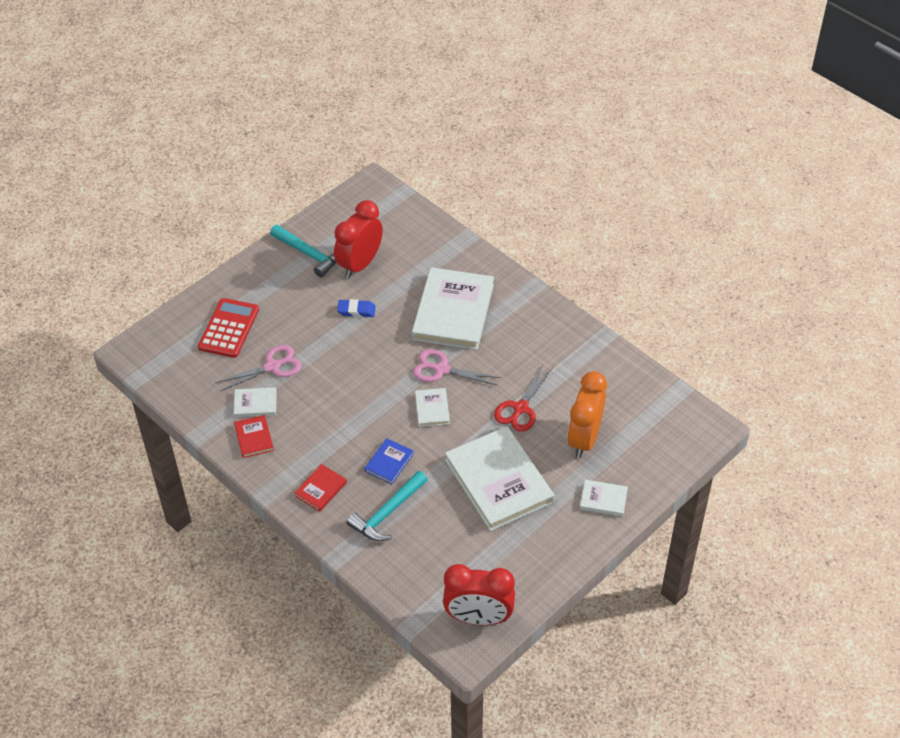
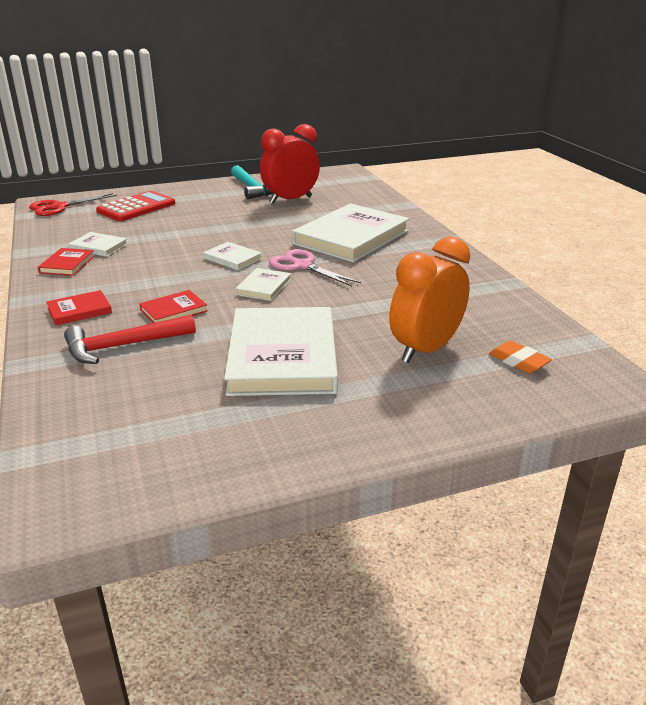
camera: 25 degrees right, 20 degrees down
(272, 366) = (144, 231): pink scissors -> none
(356, 310) = (258, 220): blue eraser -> none
(387, 513) = (123, 346): turquoise hammer -> red hammer
(389, 462) = (173, 310): blue book -> red book
(478, 618) = (112, 480): red clock -> none
(520, 408) = (364, 309): red scissors -> red scissors (59, 207)
(603, 499) = (410, 410): white book -> white book (232, 258)
(645, 428) = (518, 361): none -> orange eraser

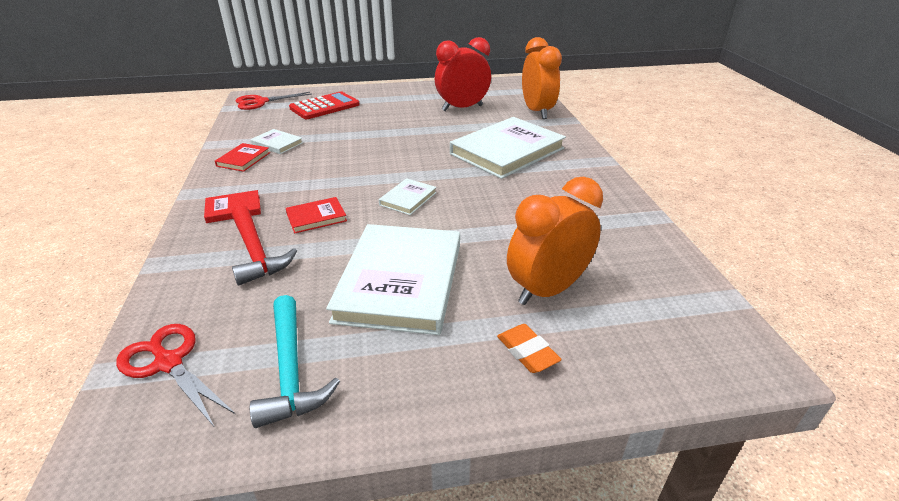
camera: 10 degrees right, 5 degrees up
(78, 442) = (169, 363): none -> red scissors
(123, 346) = (256, 252): red hammer -> red hammer turned 105 degrees counterclockwise
(232, 258) = (390, 165): white book -> none
(252, 188) = (432, 94): turquoise hammer -> turquoise hammer (291, 370)
(302, 266) = (452, 178): pink scissors -> none
(371, 199) = (537, 112): none -> orange clock
(518, 361) = (645, 316): orange eraser -> orange eraser (527, 352)

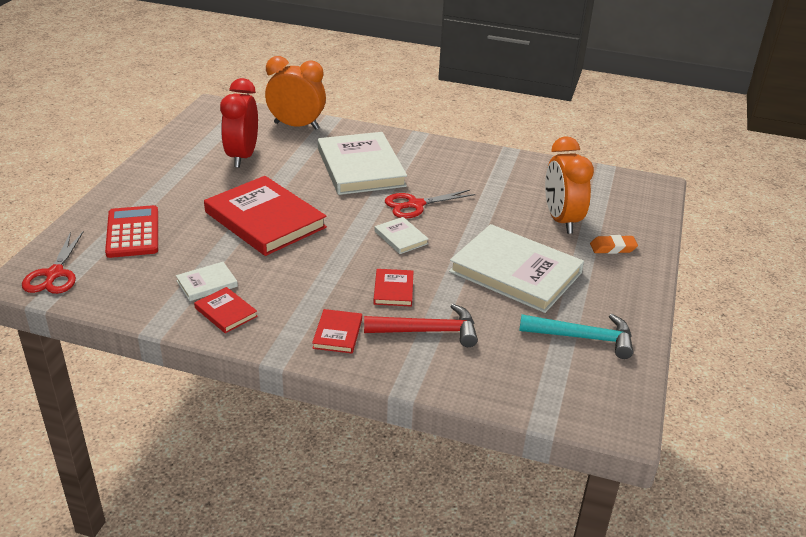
camera: 65 degrees left, 0 degrees up
(169, 363) = (547, 391): red scissors -> red scissors (415, 205)
(380, 138) = (265, 220): none -> red book

